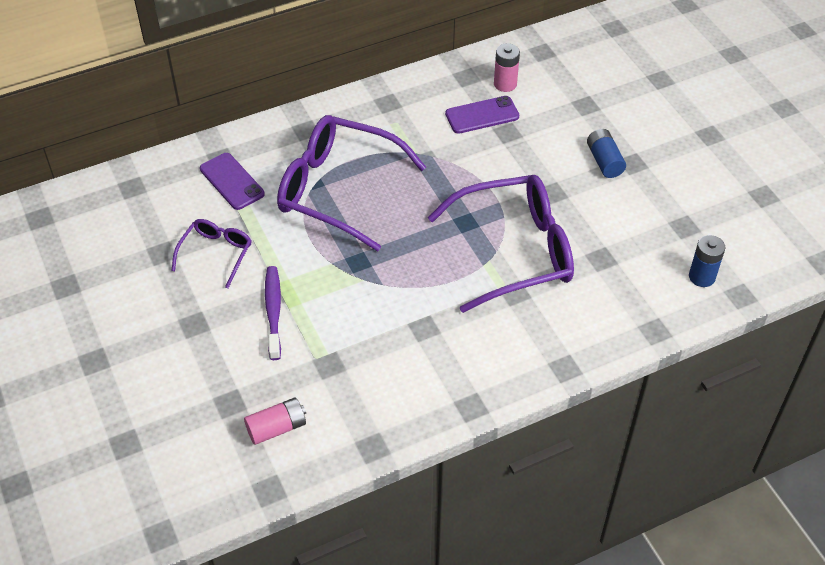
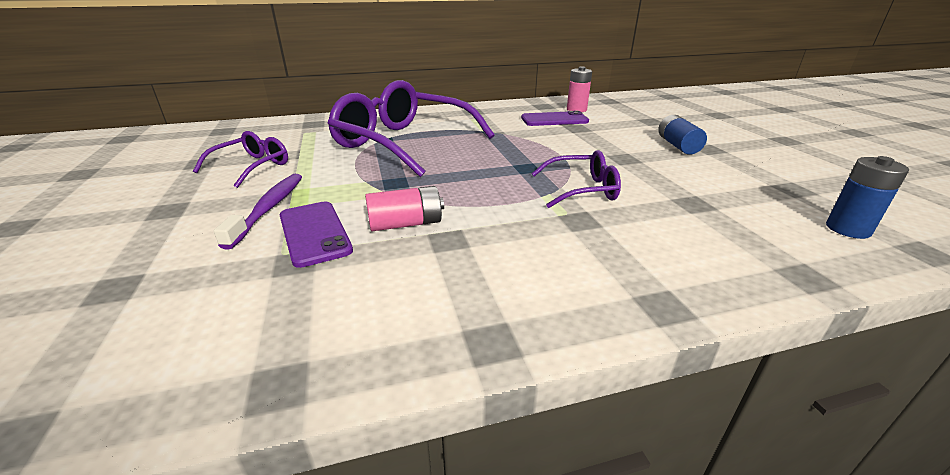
camera: 10 degrees right, 20 degrees down
(232, 181) = (311, 133): purple phone -> purple phone (314, 233)
(277, 428) = (143, 330): pink battery -> pink battery (406, 224)
(515, 251) = (582, 189): purple glasses -> purple glasses, size x0.50

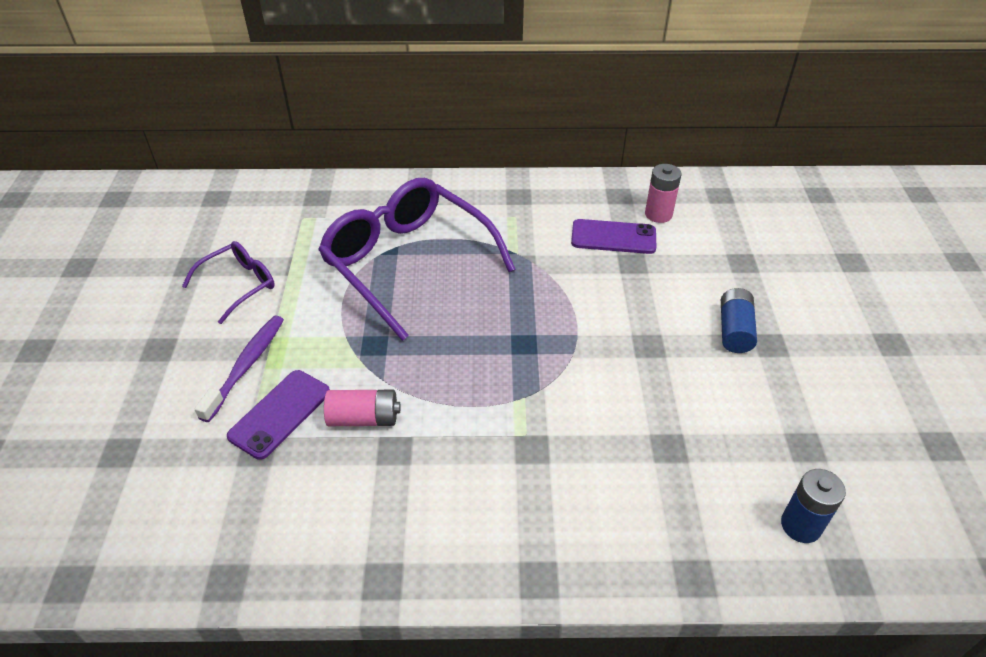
camera: 15 degrees right, 15 degrees up
(314, 233) = (280, 414): purple phone -> purple phone turned 45 degrees clockwise
(582, 189) = (563, 398): purple glasses -> none

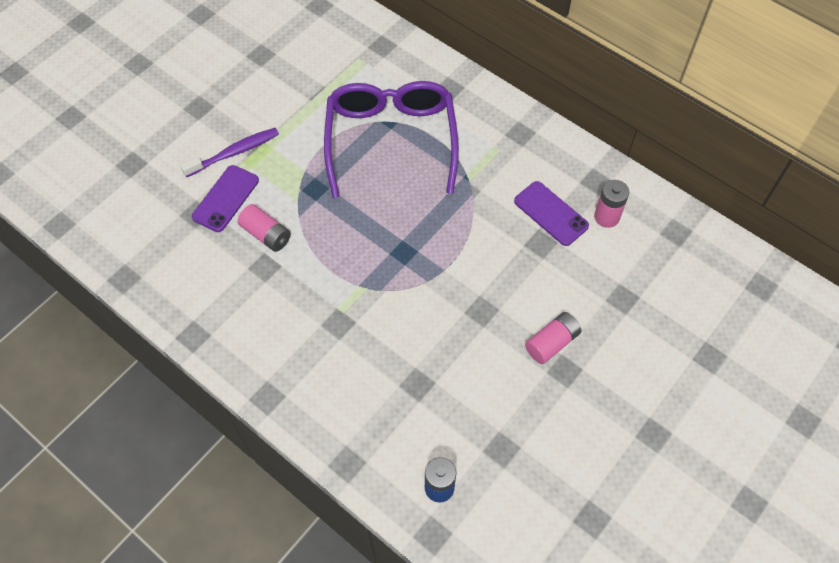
camera: 40 degrees right, 15 degrees up
(239, 285) = (277, 89): purple glasses -> none
(280, 414) = (226, 199): purple phone -> purple phone turned 45 degrees counterclockwise
(734, 330) = (552, 343): blue battery -> pink battery

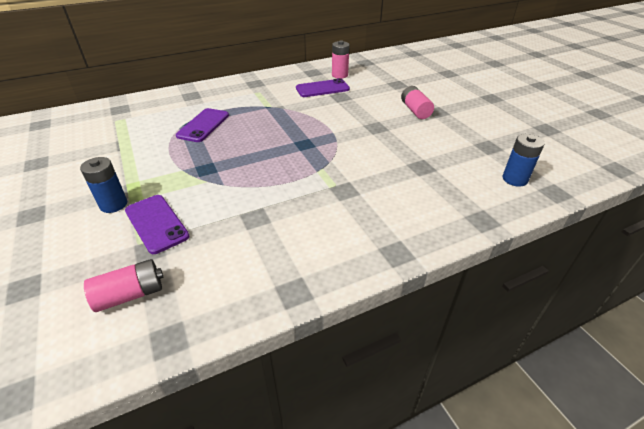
camera: 65 degrees left, 20 degrees down
(234, 152) = (113, 204): purple toothbrush -> blue battery
(266, 234) = (222, 207): pink battery -> pink battery (130, 294)
(391, 140) = (203, 125): purple glasses -> purple phone

